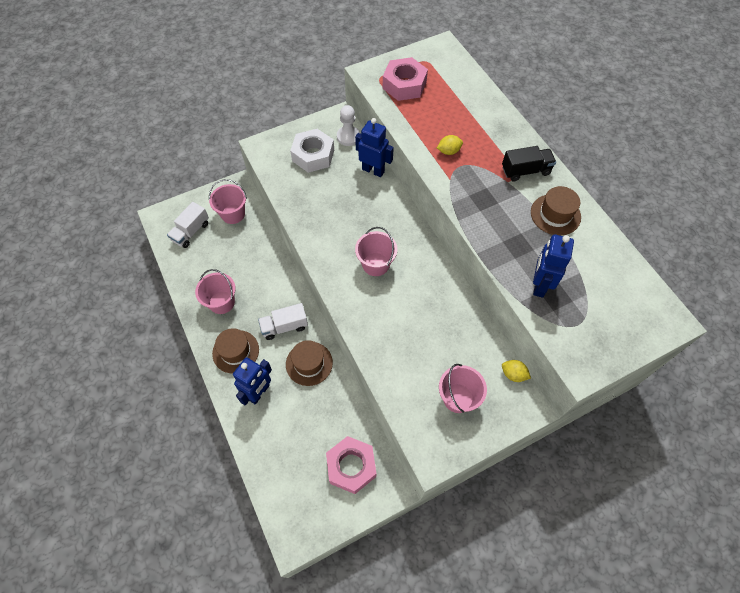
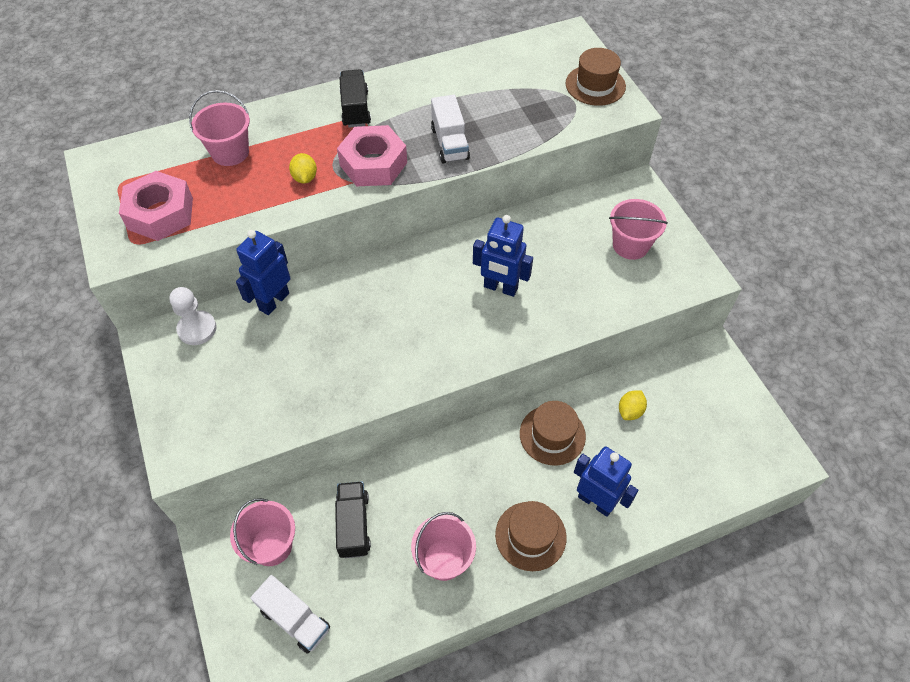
camera: 85 degrees left, 5 degrees down
(244, 252) = (353, 525): none -> black truck
(284, 326) = (493, 466): white truck -> white truck (449, 143)
(313, 155) = (222, 379): white nut -> none
(351, 466) = (690, 392): pink nut -> pink nut (373, 164)
(375, 264) = (439, 311): pink bucket -> pink bucket (230, 152)
(513, 374) = (600, 192): yellow lemon -> yellow lemon (630, 411)
(539, 285) = (522, 123): blue robot -> blue robot (500, 288)
(555, 214) = (426, 94): brown hat -> brown hat (595, 85)

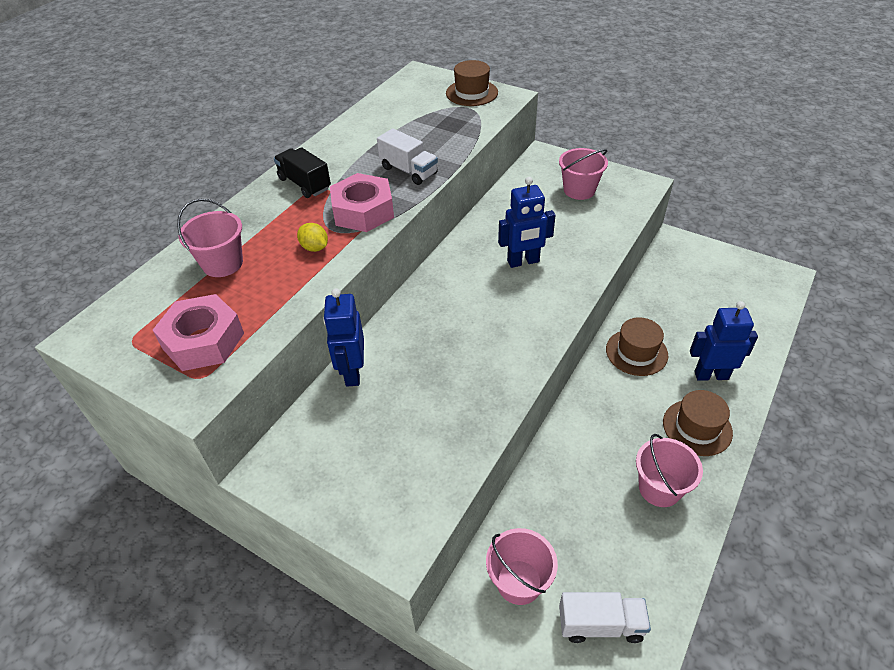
camera: 35 degrees left, 10 degrees down
(197, 329) = (302, 435): white pawn -> none
(353, 525) = (567, 514): black truck -> none
(630, 411) = (667, 305): yellow lemon -> none

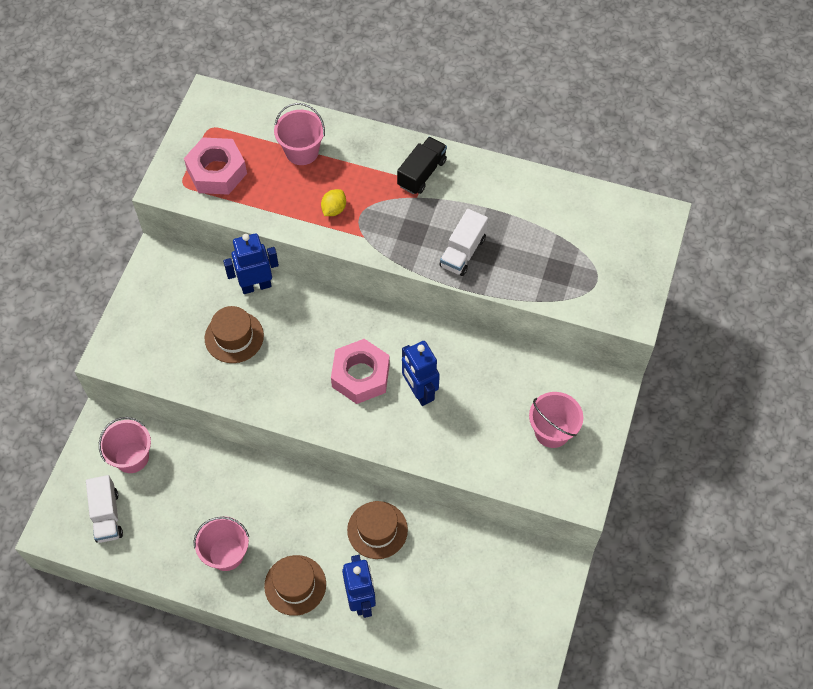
camera: 75 degrees right, 15 degrees up
(363, 211) = (391, 231): pink nut -> pink nut (360, 375)
(472, 93) = (630, 278): brown hat -> brown hat (234, 337)

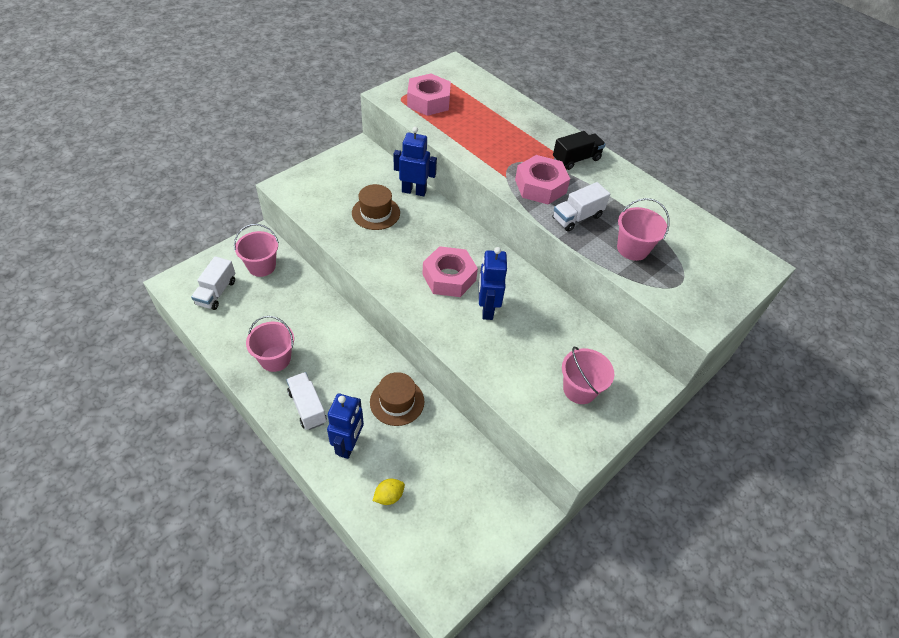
camera: 25 degrees right, 10 degrees down
(295, 585) = (307, 407): brown hat -> white truck
(302, 151) = (496, 114): pink bucket -> pink bucket (632, 248)
(334, 209) = (495, 153): yellow lemon -> yellow lemon (389, 496)
(405, 230) = (540, 186): none -> pink nut

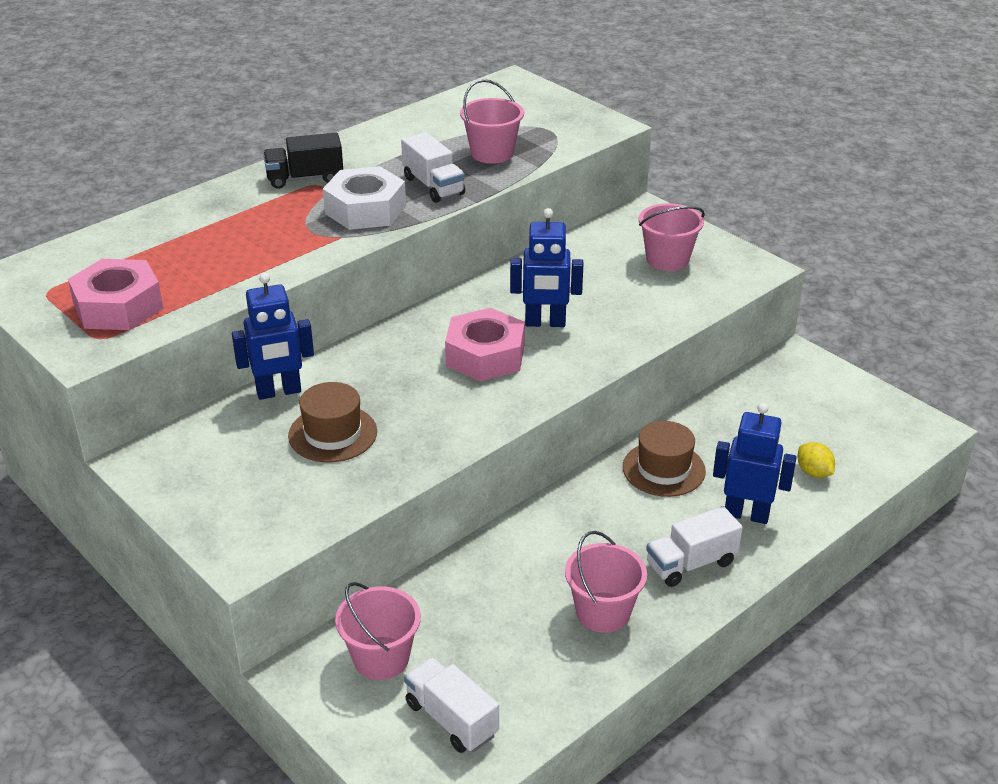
camera: 85 degrees left, 15 degrees down
(216, 292) = (451, 719): white truck -> white truck turned 150 degrees counterclockwise
(414, 191) = (279, 392): blue robot -> blue robot turned 120 degrees counterclockwise
(540, 186) = (365, 209): pink nut -> white nut
(576, 159) = (305, 178): black truck -> black truck turned 75 degrees counterclockwise

